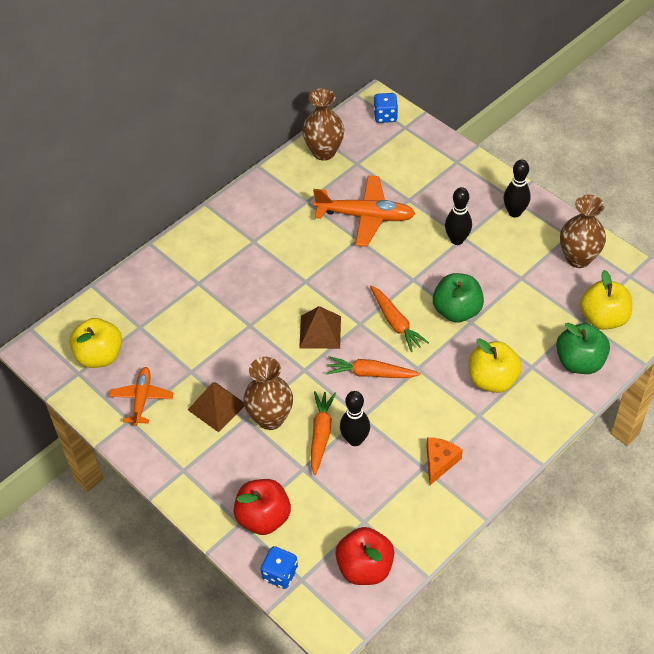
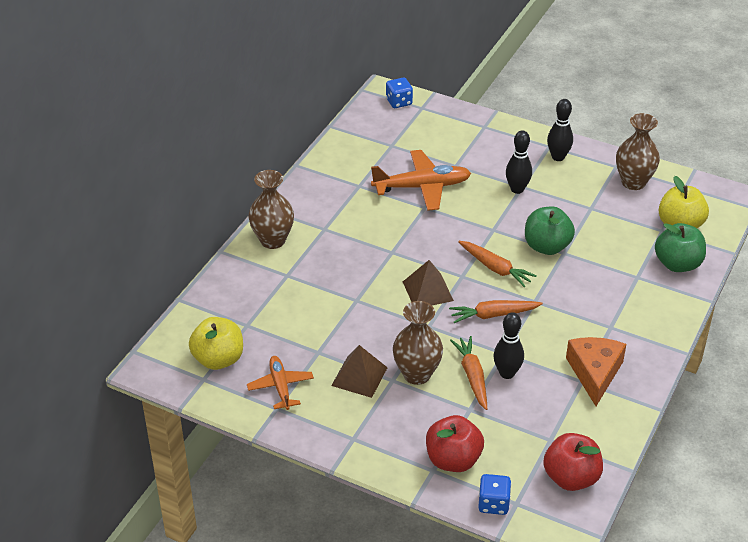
camera: 20 degrees left, 10 degrees down
(324, 152) = (355, 142): brown vase -> brown vase (273, 240)
(439, 462) = (594, 373): orange cheese -> orange cheese, size x1.54
(492, 380) = (608, 295): yellow apple -> none

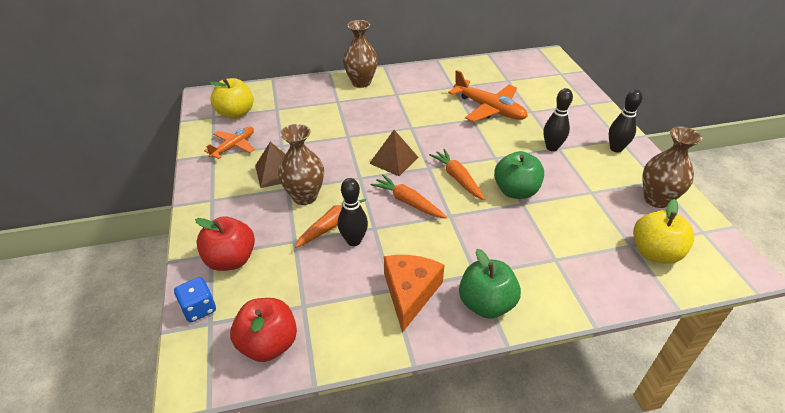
camera: 50 degrees right, 0 degrees up
(399, 102) = (550, 64): blue dice -> none
(495, 268) = (457, 178): orange carrot -> orange carrot turned 150 degrees clockwise
(594, 373) = (410, 293): orange cheese -> orange cheese turned 45 degrees counterclockwise
(677, 264) = (607, 277): green apple -> green apple (486, 304)

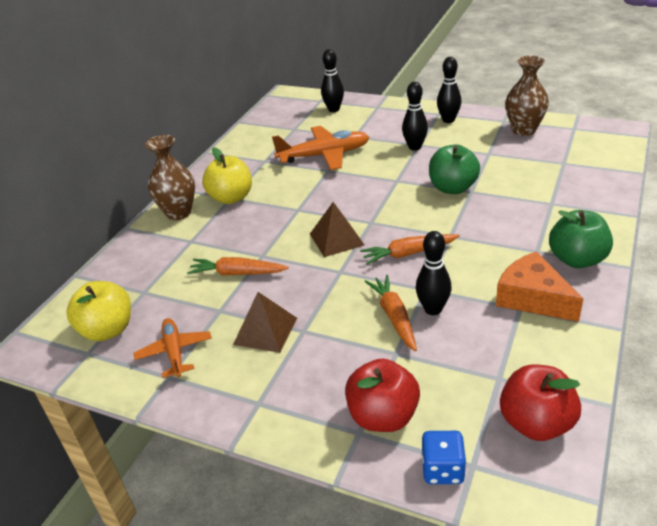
camera: 50 degrees left, 5 degrees down
(305, 196) = (331, 321): brown vase -> none
(457, 178) = (404, 212): orange carrot -> orange carrot (237, 273)
(556, 85) = (334, 109): none -> black bowling pin
(654, 253) = (579, 157): yellow apple -> yellow apple (231, 198)

